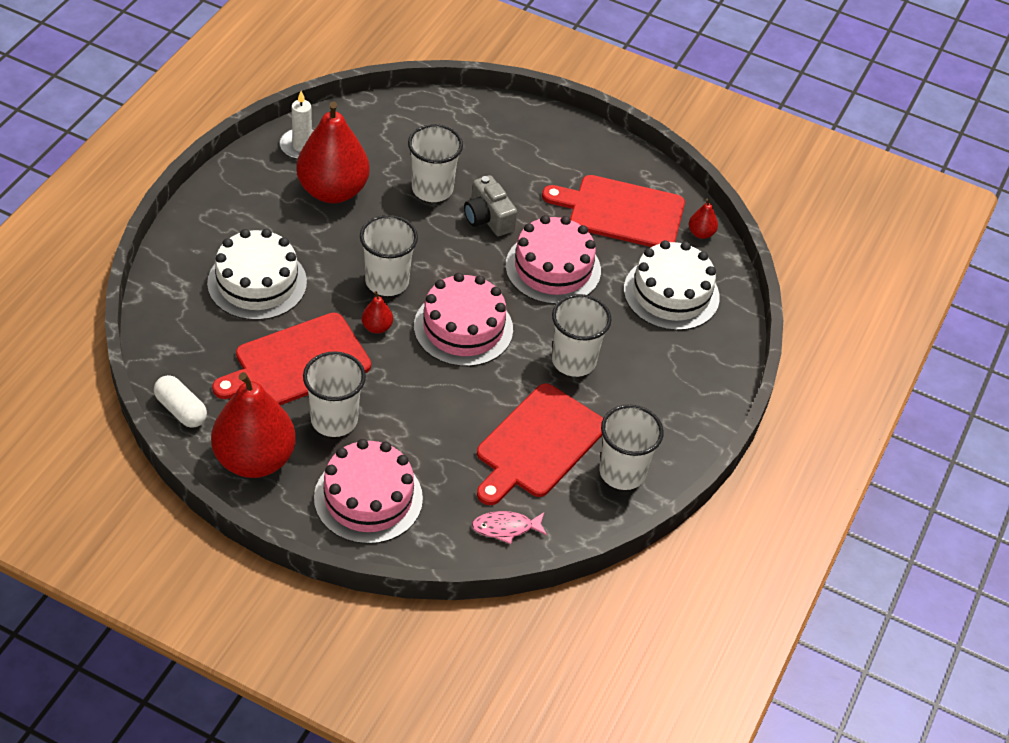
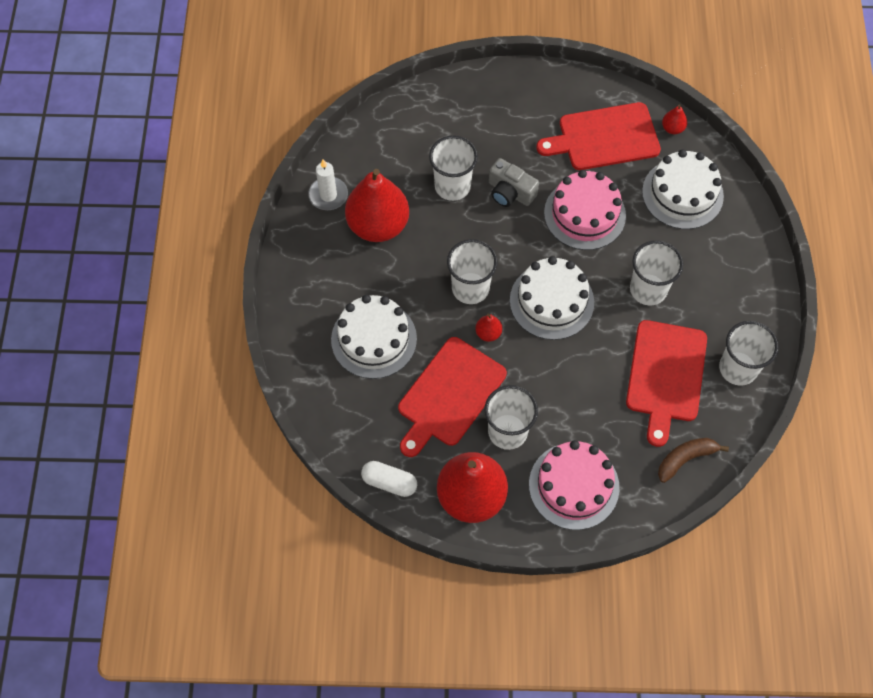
camera: 20 degrees left, 15 degrees up
(463, 328) = (551, 301): pink cake -> white cake
(506, 528) = (685, 459): pink fish -> brown banana

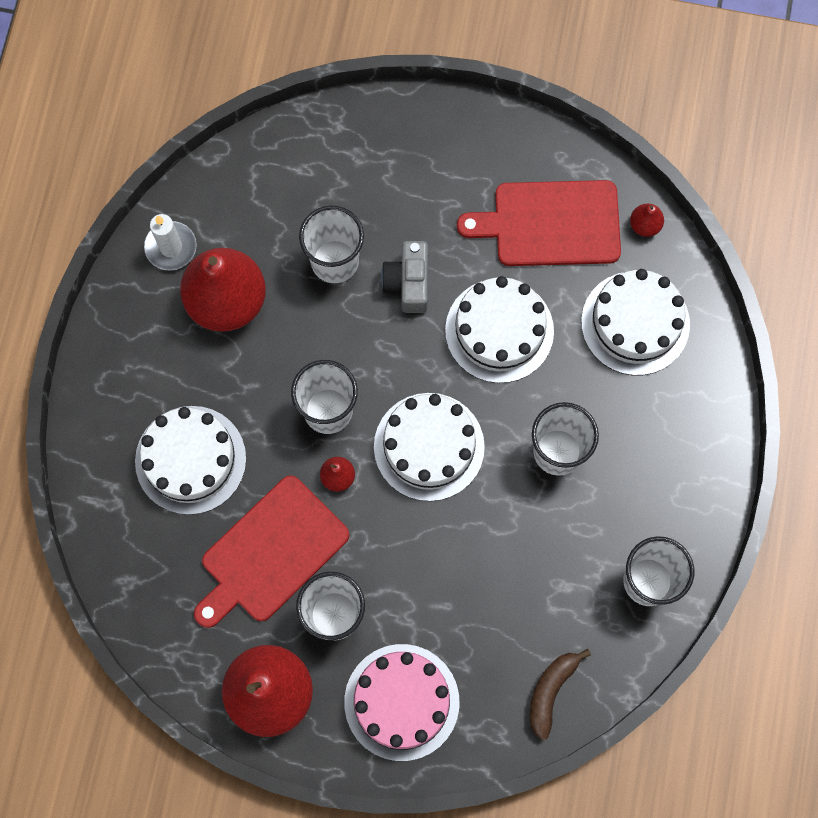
camera: 10 degrees right, 10 degrees up
(389, 482) = (172, 656): white capsule -> none
(510, 192) = (408, 283): grey camera -> grey camera turned 45 degrees clockwise
(584, 214) = (499, 330): pink cake -> white cake
(666, 375) = (552, 575): red cutting board -> none
(685, 459) = (551, 691): brown banana -> brown banana turned 45 degrees counterclockwise

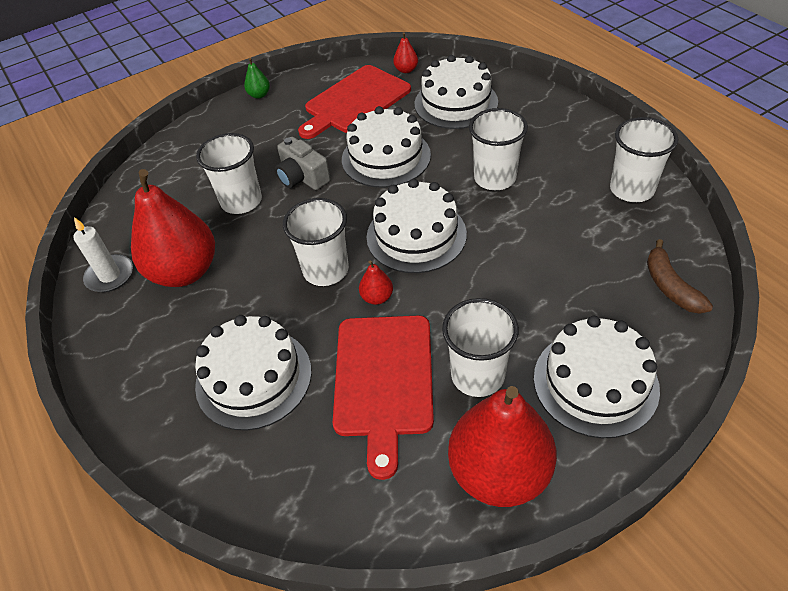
camera: 40 degrees left, 25 degrees down
(401, 702) = (595, 382): pink cake -> white cake
(477, 120) = (259, 95): none -> green pear

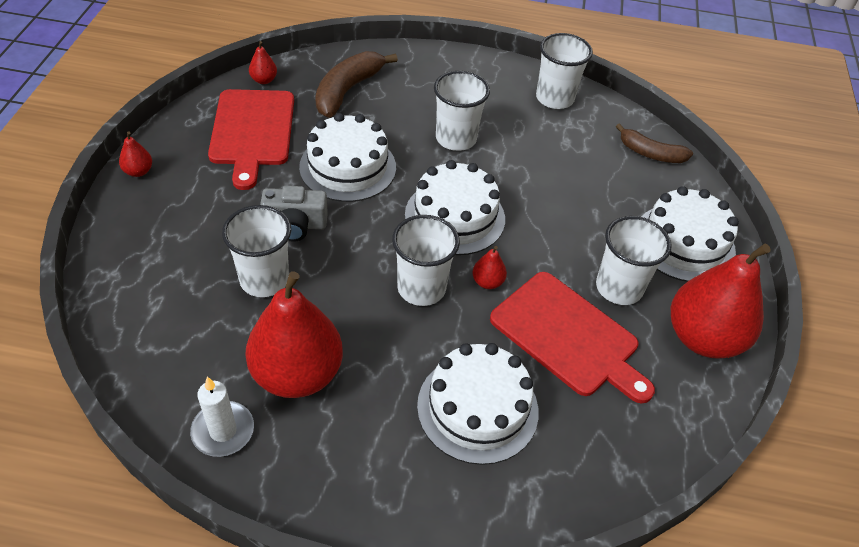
camera: 55 degrees left, 0 degrees up
(259, 95) = (138, 171): green pear -> red pear
(456, 103) = (347, 91): white cake -> brown banana

